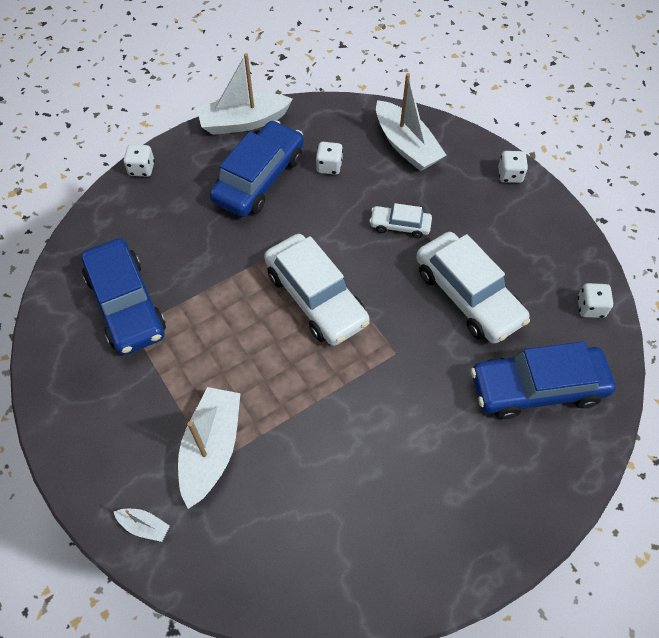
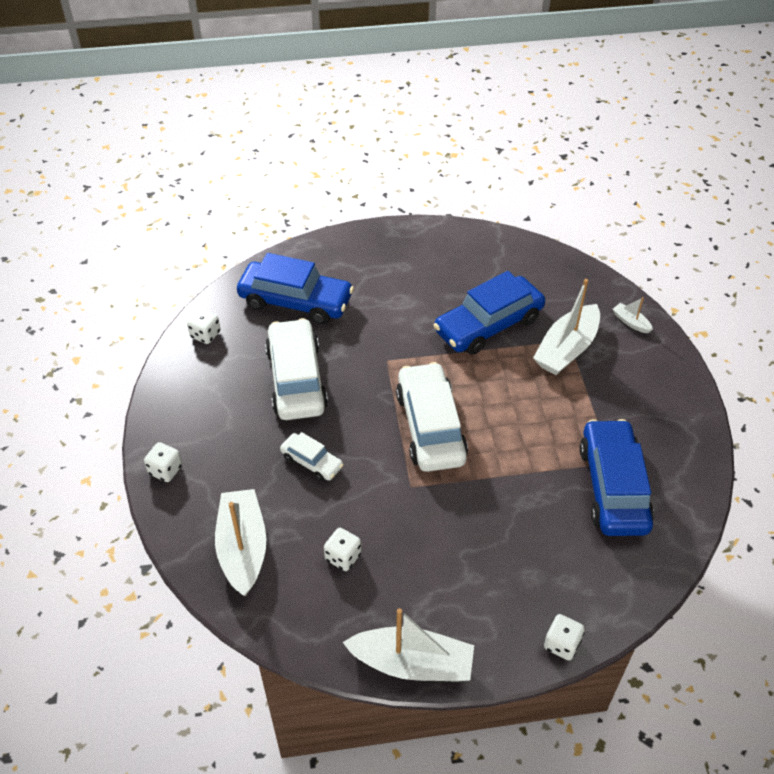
camera: 155 degrees left, 10 degrees down
(259, 178) = (427, 573): blue car -> blue car (488, 325)

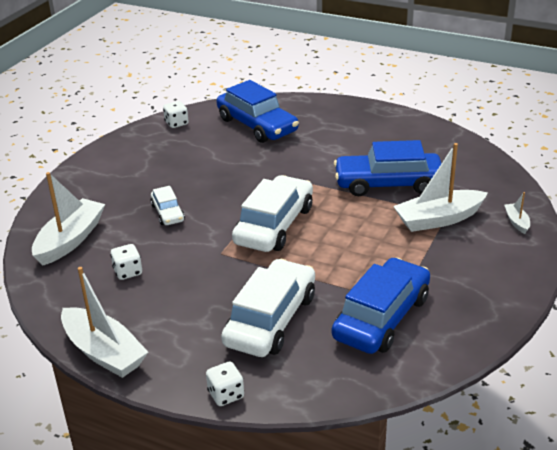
camera: 35 degrees right, 15 degrees down
(165, 470) = (71, 182): white dice -> none
(296, 379) = (209, 166): white car -> white car (271, 320)

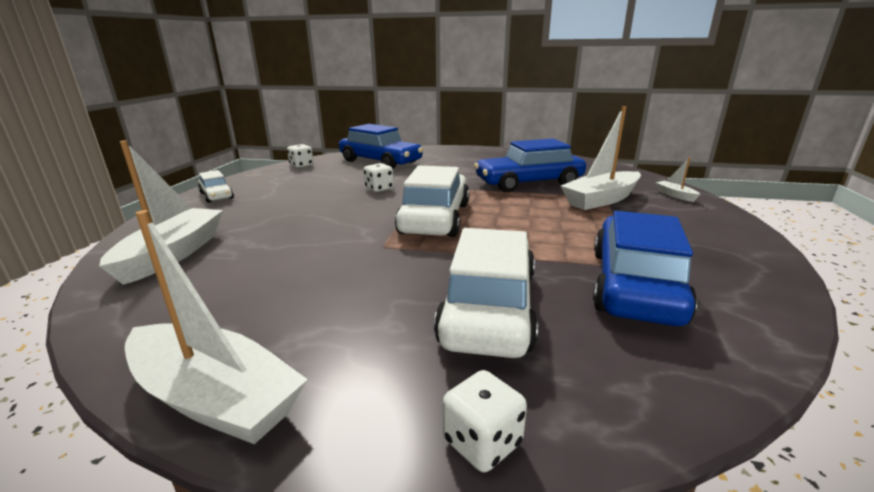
camera: 15 degrees left, 10 degrees down
(128, 272) = (257, 277): white dice -> white dice (379, 189)
(167, 213) = (305, 220): white car -> white car (216, 195)

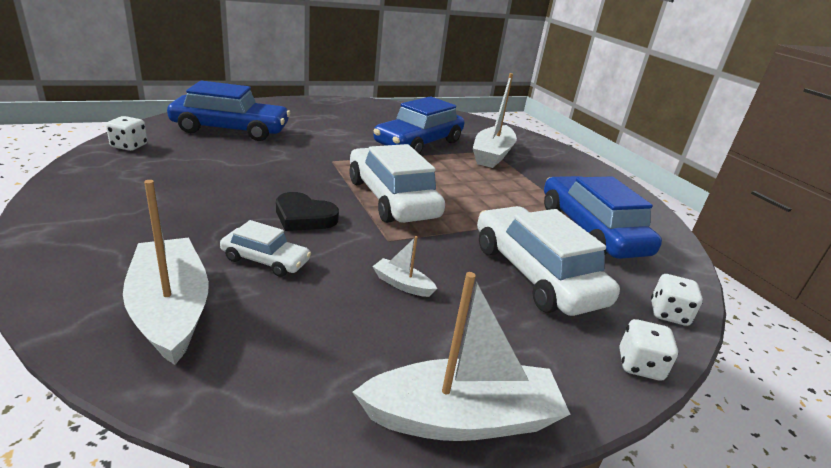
camera: 40 degrees left, 5 degrees up
(216, 195) = (77, 214): white car -> white car (265, 260)
(342, 219) = (304, 217): none -> black heart
(379, 189) = (286, 170): white dice -> white dice (668, 314)
(675, 195) = (533, 143): white boat -> white boat (402, 284)

